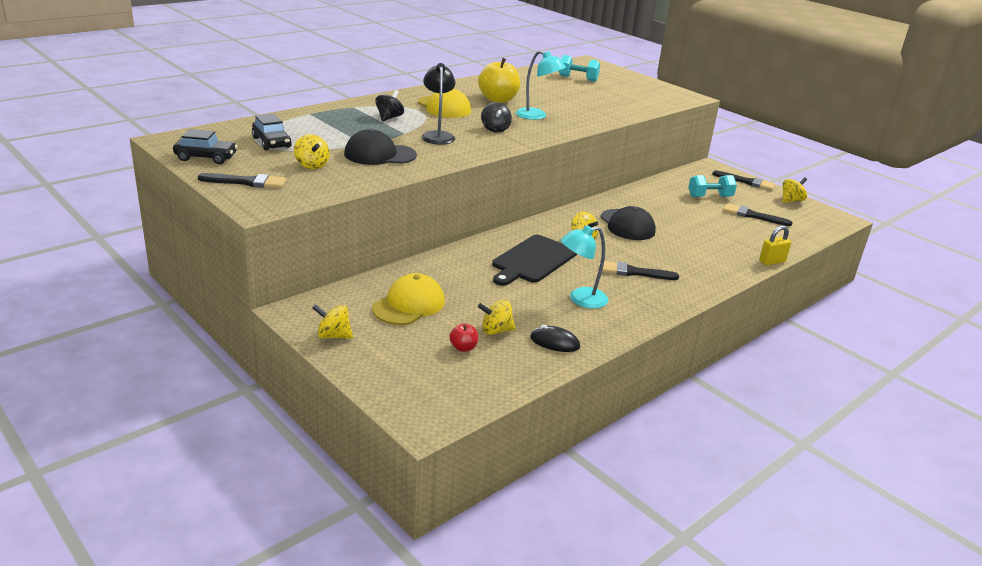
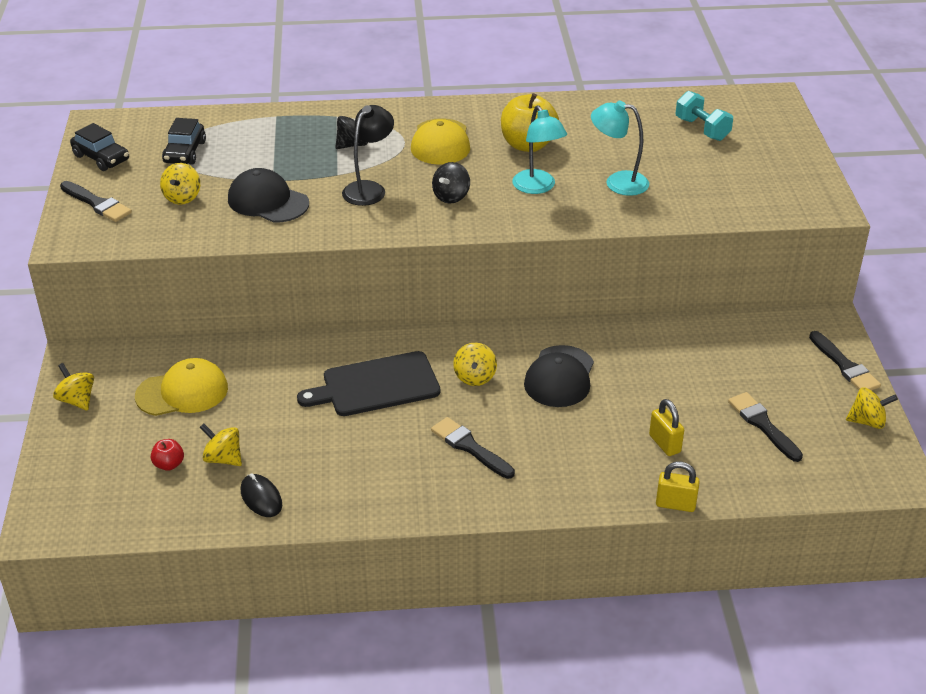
camera: 40 degrees right, 10 degrees up
(580, 299) = (359, 458): turquoise lamp -> turquoise lamp (618, 182)
(709, 197) = (745, 372): turquoise dumbbell -> none
(724, 238) = (664, 444): none -> yellow padlock

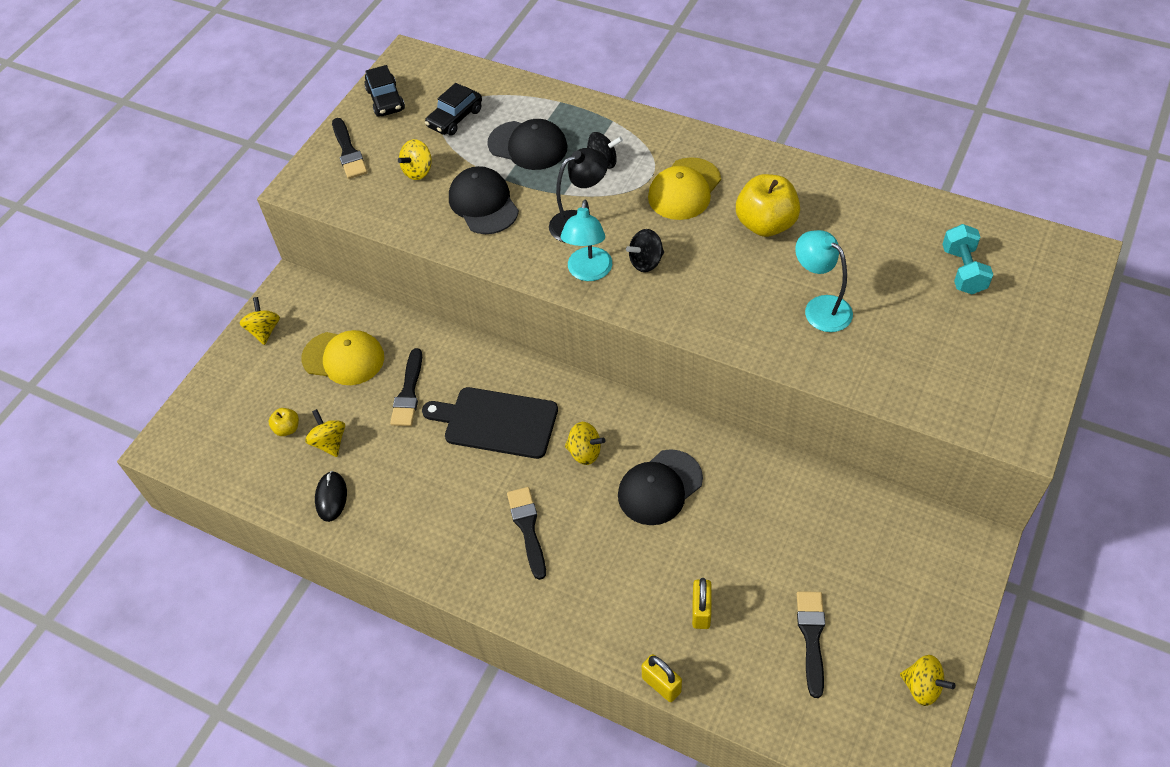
camera: 35 degrees right, 15 degrees up
(169, 464) = (287, 428): red apple -> yellow apple
(273, 152) = (528, 146): none -> black cap
(475, 377) = (585, 452): yellow spinning top -> yellow spinning top turned 105 degrees counterclockwise
(537, 187) = (735, 283): turquoise lamp -> turquoise lamp (588, 272)
(845, 366) = (951, 607): black brush -> black brush (408, 392)

